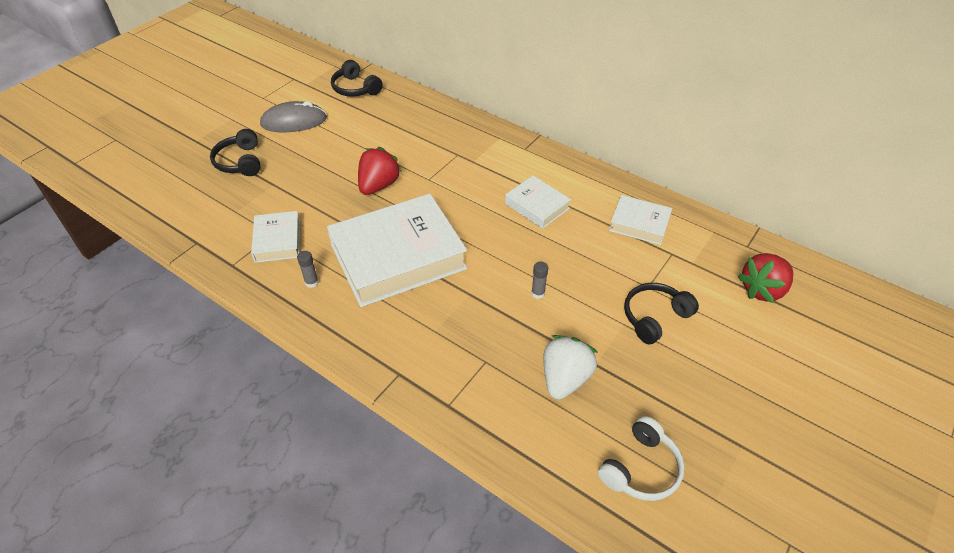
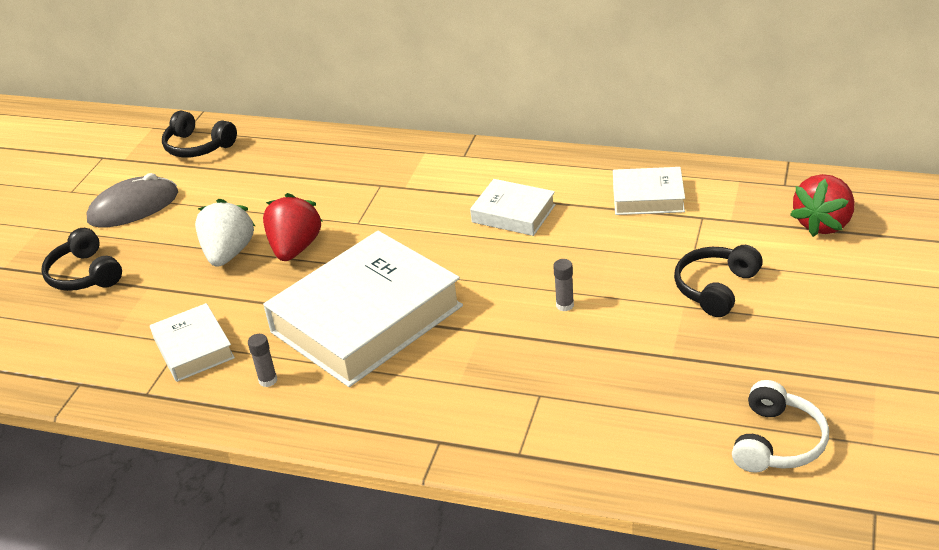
camera: 15 degrees left, 10 degrees down
(565, 379) = (644, 382): white strawberry -> white strawberry (228, 253)

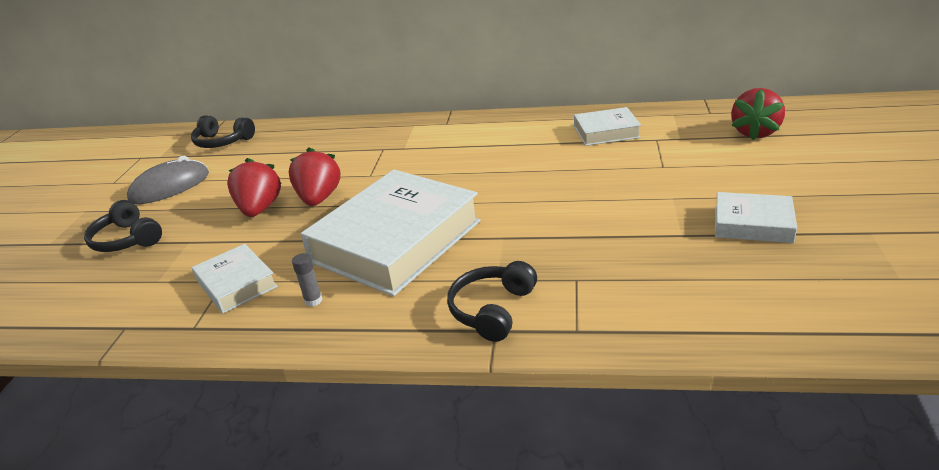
camera: 10 degrees left, 5 degrees down
(228, 253) = (259, 209): white strawberry -> red strawberry
(513, 213) = (500, 154): white book -> white book (752, 224)
(565, 305) = (570, 210): grey glue stick -> none
(715, 288) = (692, 183): black headphones -> black headphones (492, 310)
(777, 442) = (813, 288): white headphones -> none

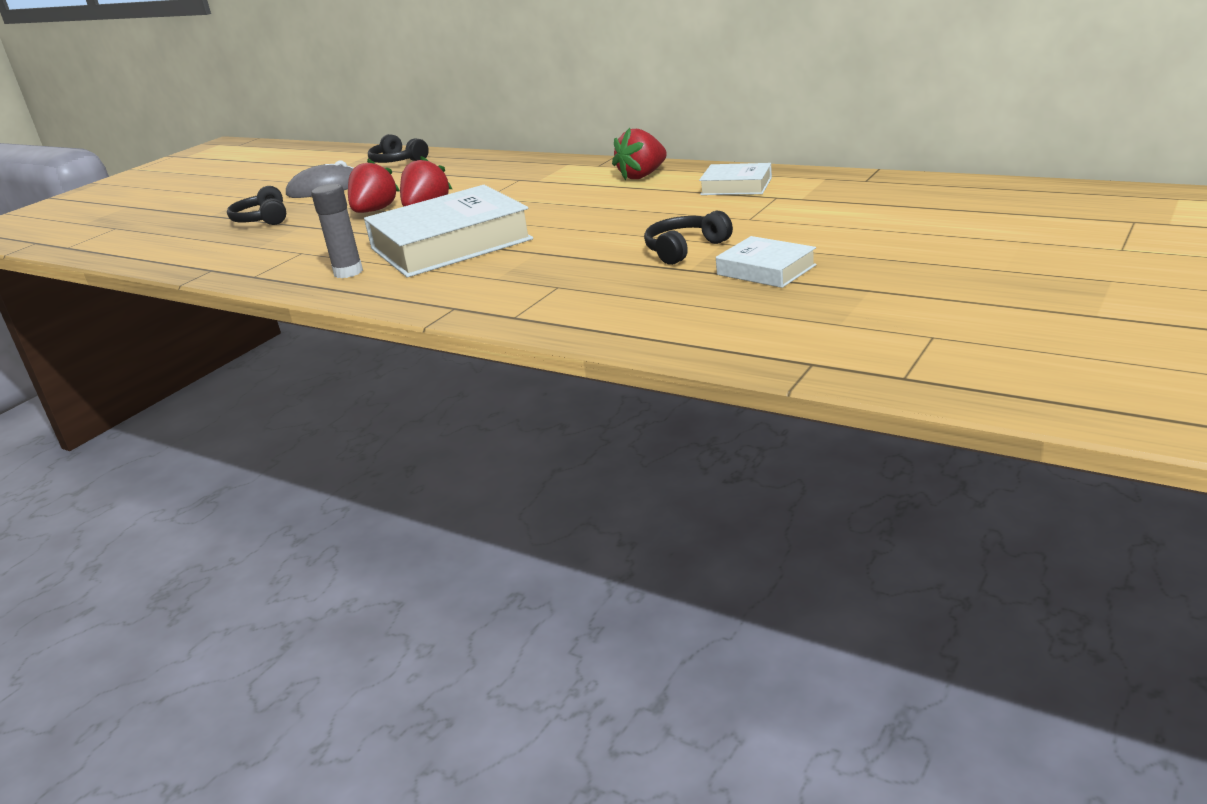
camera: 25 degrees right, 5 degrees down
(236, 284) = (307, 255): white book -> none
(313, 301) = (348, 272): grey glue stick -> grey glue stick, size x1.81
(492, 310) = (468, 295): black headphones -> black headphones (684, 249)
(755, 132) = (885, 201): red strawberry -> red strawberry (642, 176)

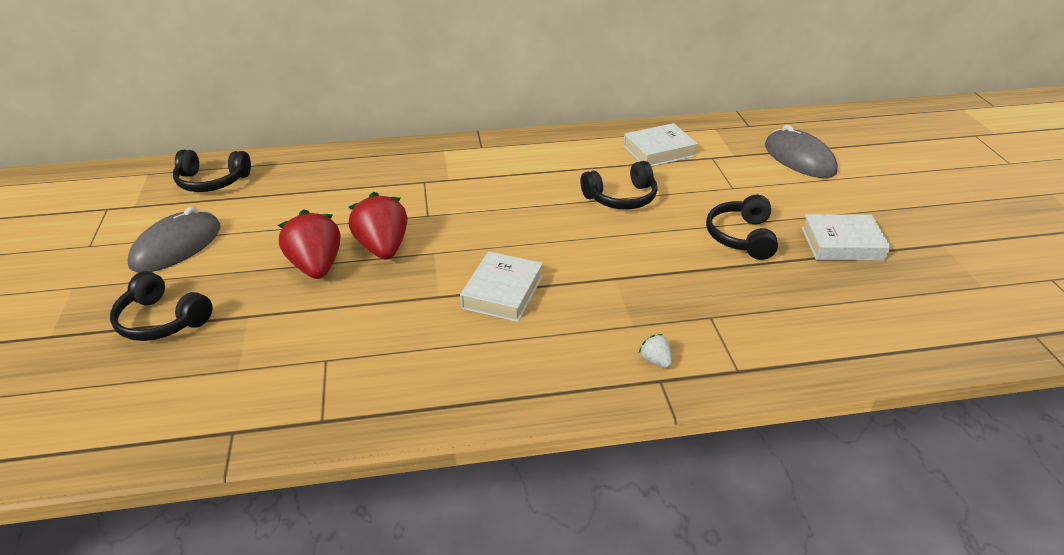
camera: 45 degrees left, 10 degrees up
(348, 272) = (448, 371): grey glue stick -> none
(450, 244) = (502, 292): white book -> white book, size x0.49
(471, 298) = (655, 361): none -> white strawberry
(639, 210) = (621, 198): none -> black headphones
(642, 176) = (551, 153): red strawberry -> none
(862, 209) = (799, 159): none -> grey mouse

